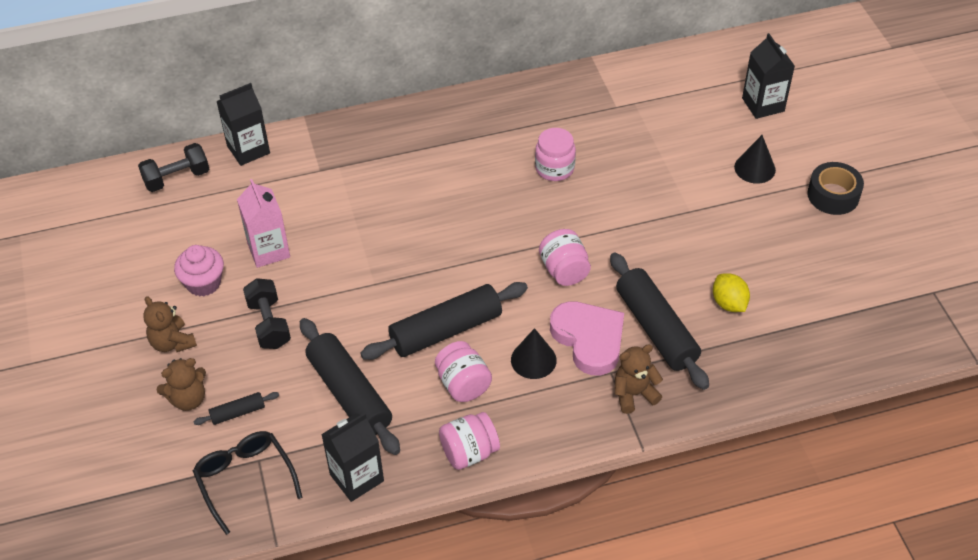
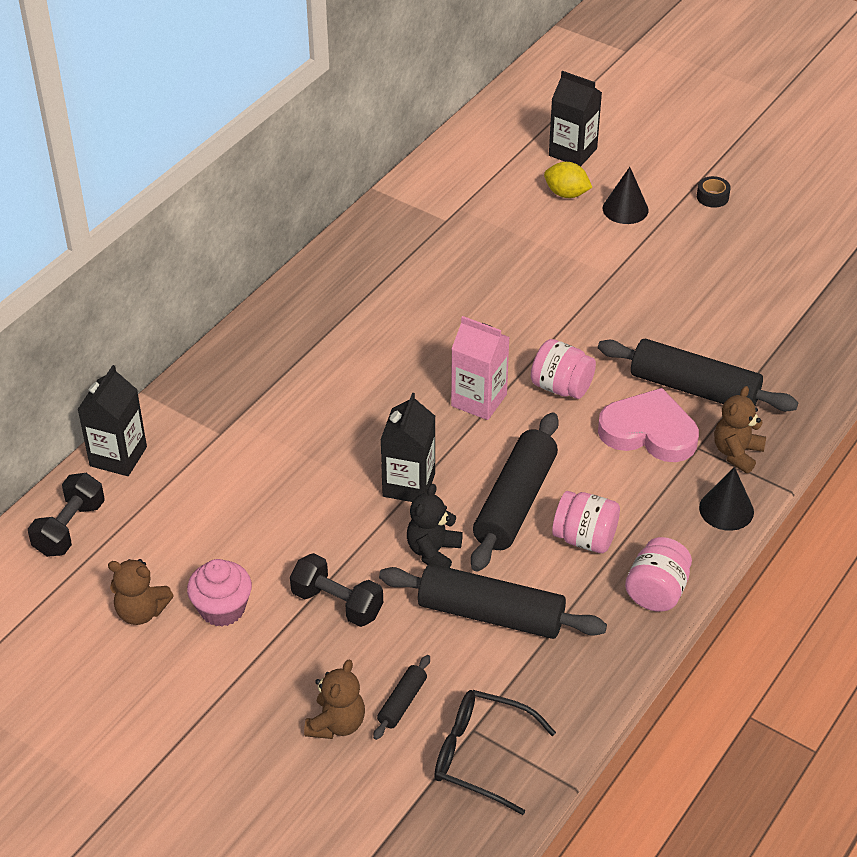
camera: 40 degrees left, 5 degrees down
(172, 342) = (256, 684): brown teddy bear -> brown teddy bear (141, 612)
(268, 250) = (255, 537): pink carton -> pink carton (479, 400)
(356, 477) = (583, 681): black carton -> black carton (409, 485)
(360, 329) = (433, 552): none -> black teddy bear
(533, 360) = (621, 478): black cone -> black cone (726, 509)
(554, 168) = (451, 304): pink jar -> none
(729, 303) = (728, 332): yellow lemon -> yellow lemon (566, 194)
(833, 195) = (712, 197): black tape -> black tape, size x0.57

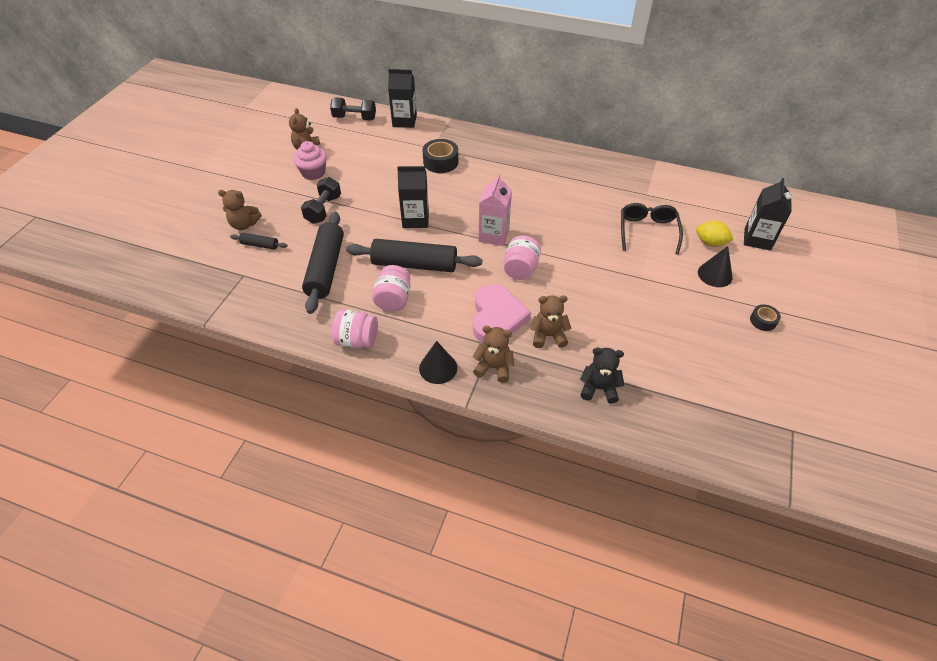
camera: 75 degrees right, 5 degrees up
(268, 428) = (440, 162): none -> black tape
(433, 552) = (367, 237): black teddy bear -> black teddy bear (598, 388)
(481, 755) = (226, 281): black glasses -> black glasses (647, 231)
(566, 194) = (710, 243): yellow lemon -> yellow lemon turned 75 degrees counterclockwise
(694, 388) = (548, 336): black rolling pin -> brown teddy bear

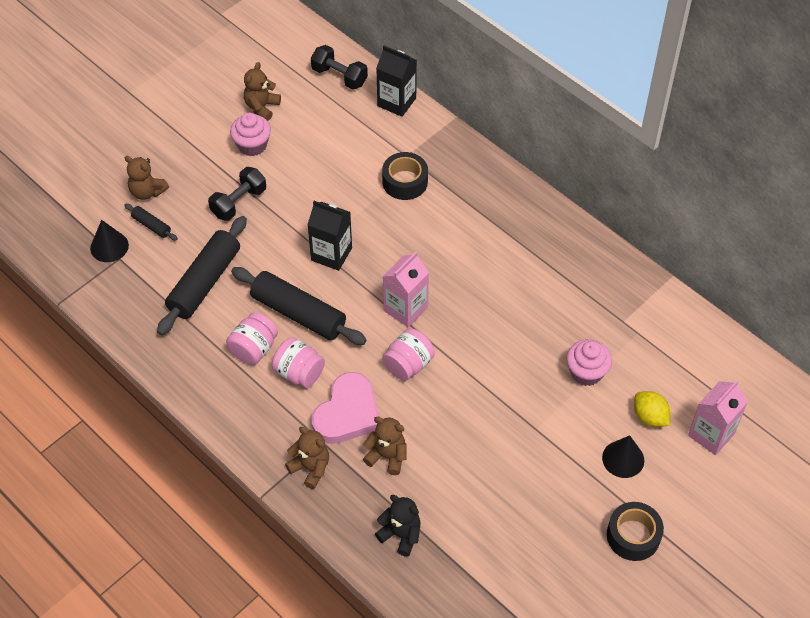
camera: 25 degrees right, 5 degrees up
(357, 340) = (194, 382): pink jar -> pink jar (299, 373)
(438, 368) = (256, 445): black cone -> black cone (109, 246)
(647, 231) = (586, 372): black glasses -> pink cupcake
(757, 239) = (711, 434): black carton -> pink carton
(763, 321) = (633, 536): black tape -> black tape, size x1.74

